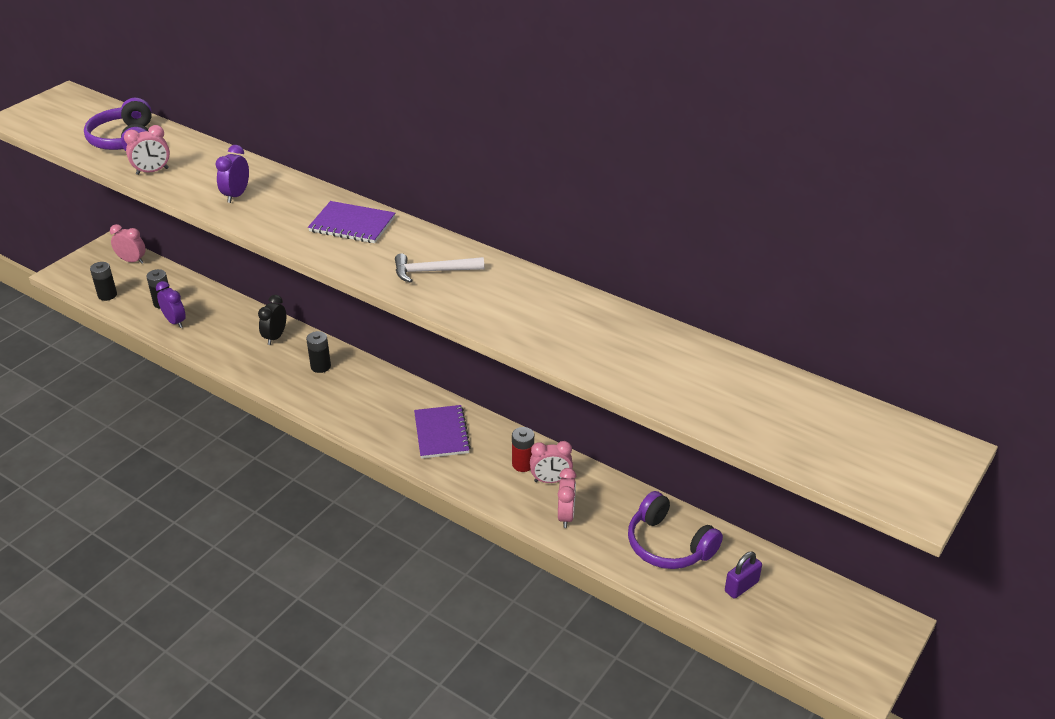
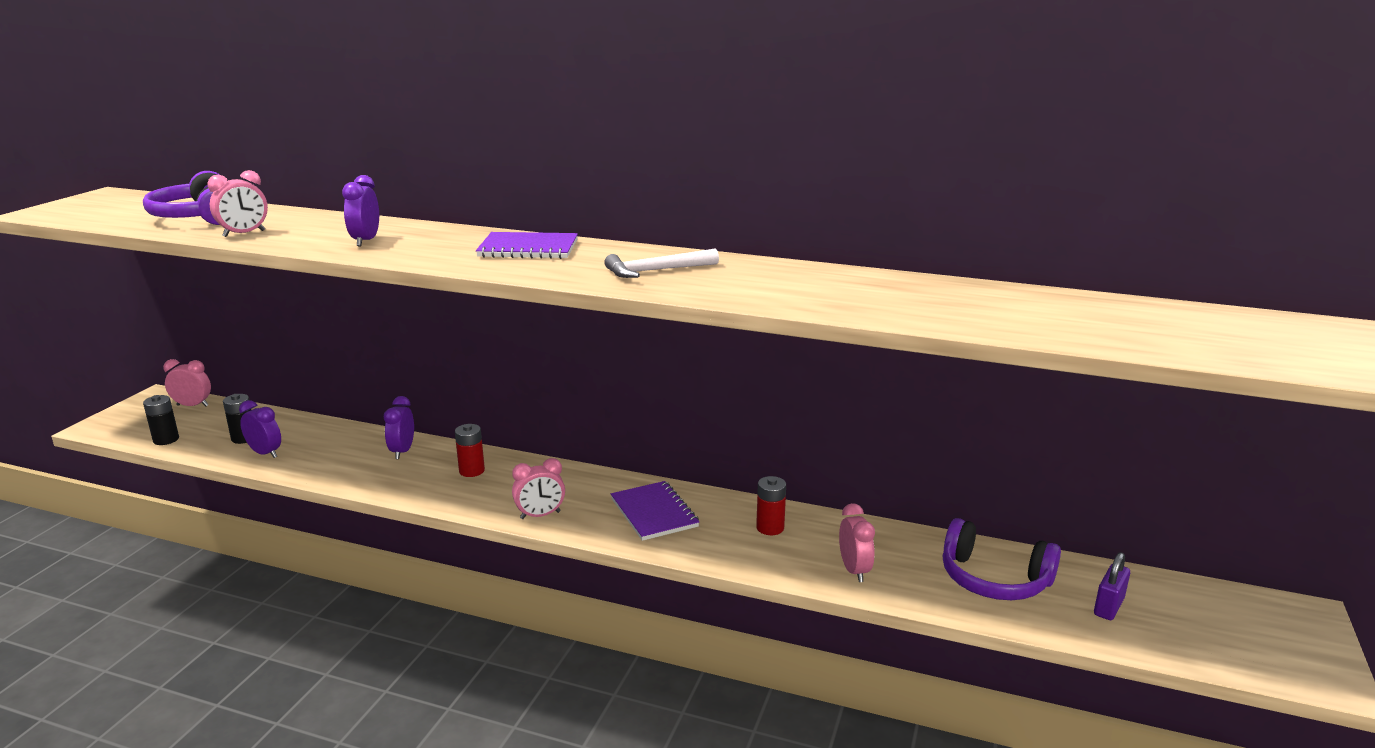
camera: 15 degrees left, 15 degrees down
(275, 337) = (402, 451): black clock -> purple clock
(320, 366) = (472, 471): black battery -> red battery
(551, 480) = (813, 538): pink clock -> pink clock (540, 515)

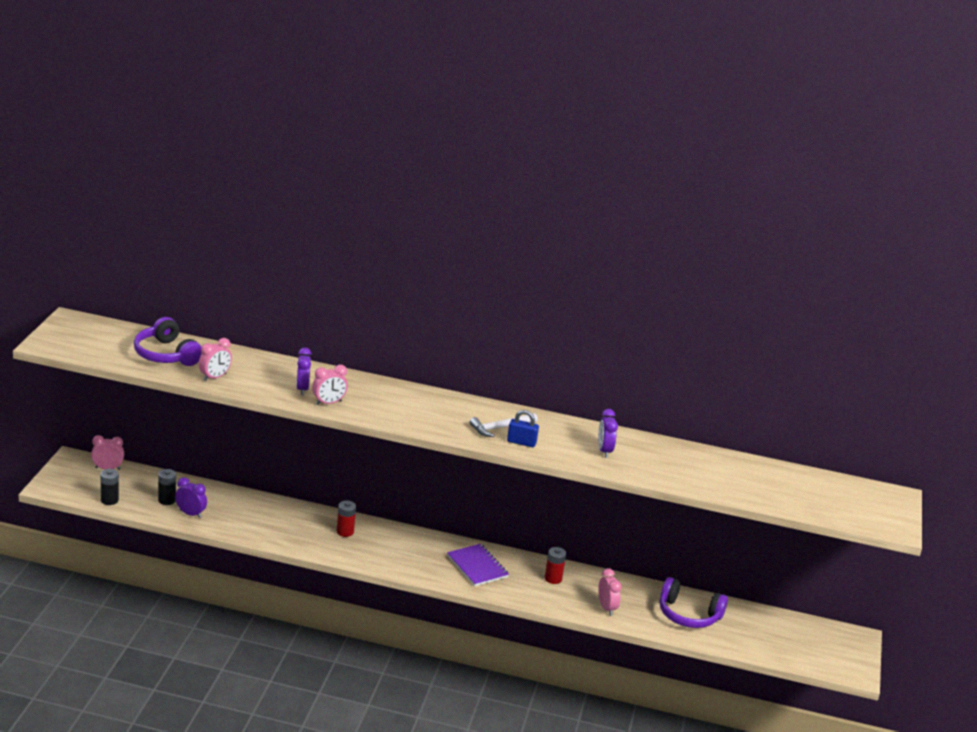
camera: 10 degrees left, 5 degrees up
(402, 451) = (289, 514): purple clock -> purple clock (604, 451)
(528, 248) = (412, 401): purple notebook -> none
(540, 515) = (404, 567): pink clock -> pink clock (328, 403)
(685, 285) = (521, 442): none -> blue padlock
(1108, 607) = (751, 632): purple padlock -> none

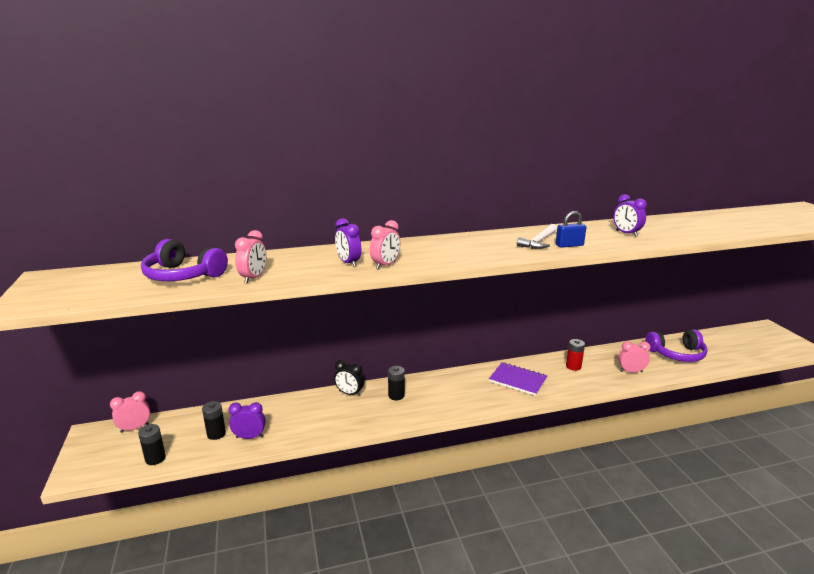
camera: 25 degrees left, 5 degrees down
(305, 512) = (349, 393): none -> black clock
(345, 532) = (396, 395): red battery -> black battery
(606, 608) = (631, 371): pink clock -> pink clock turned 45 degrees counterclockwise

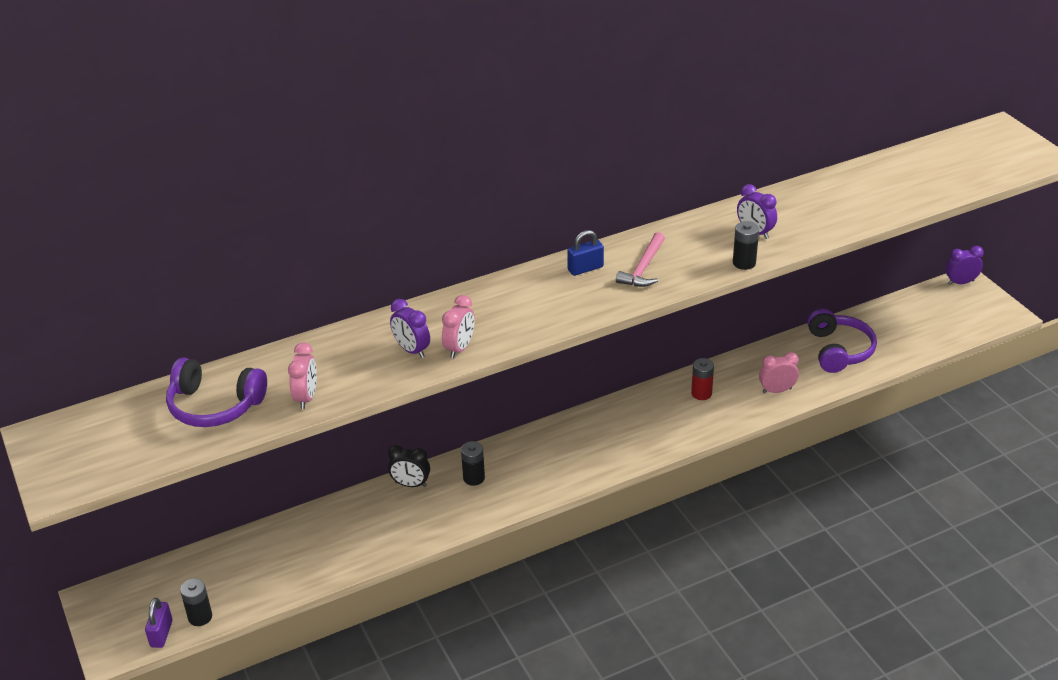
camera: 10 degrees left, 15 degrees up
(120, 466) = (161, 634): none -> purple padlock
(135, 428) = (147, 581): pink clock -> none
(216, 434) = (260, 572): black battery -> black battery (744, 263)
(249, 437) = (305, 569): purple clock -> purple clock (960, 282)
(517, 380) = (629, 428): purple notebook -> none
(538, 242) = (643, 268): white hammer -> pink hammer
(569, 245) = (682, 271): blue padlock -> blue padlock (585, 268)
(676, 354) = (838, 350): purple headphones -> purple headphones turned 75 degrees counterclockwise

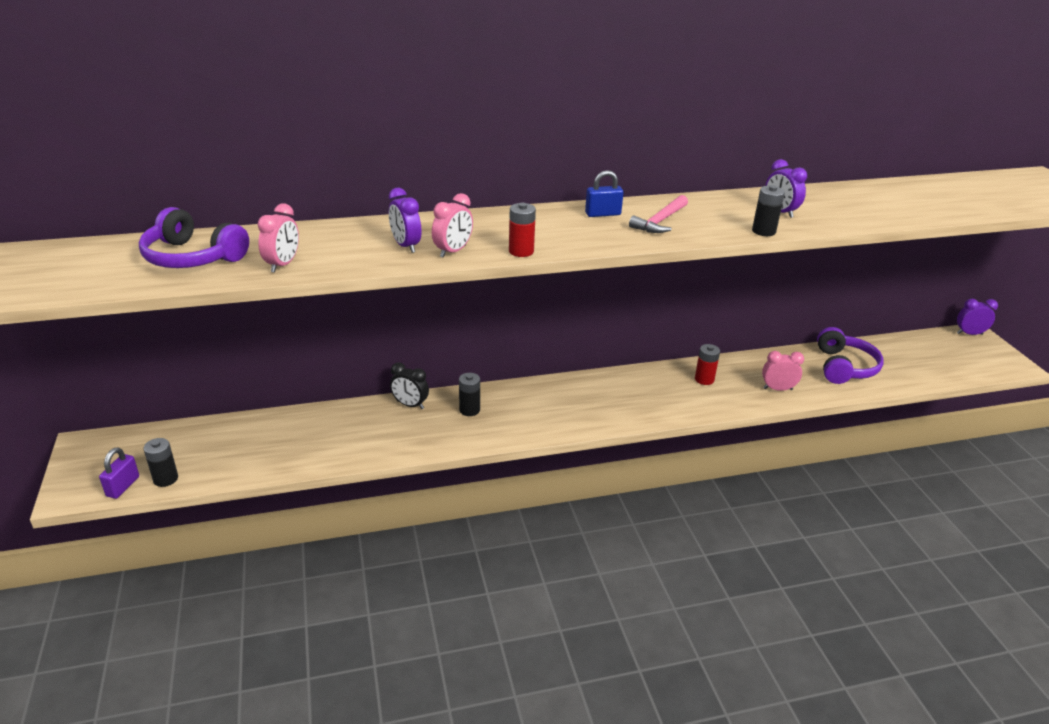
camera: 10 degrees right, 5 degrees down
(524, 335) = (521, 251): none -> red battery

